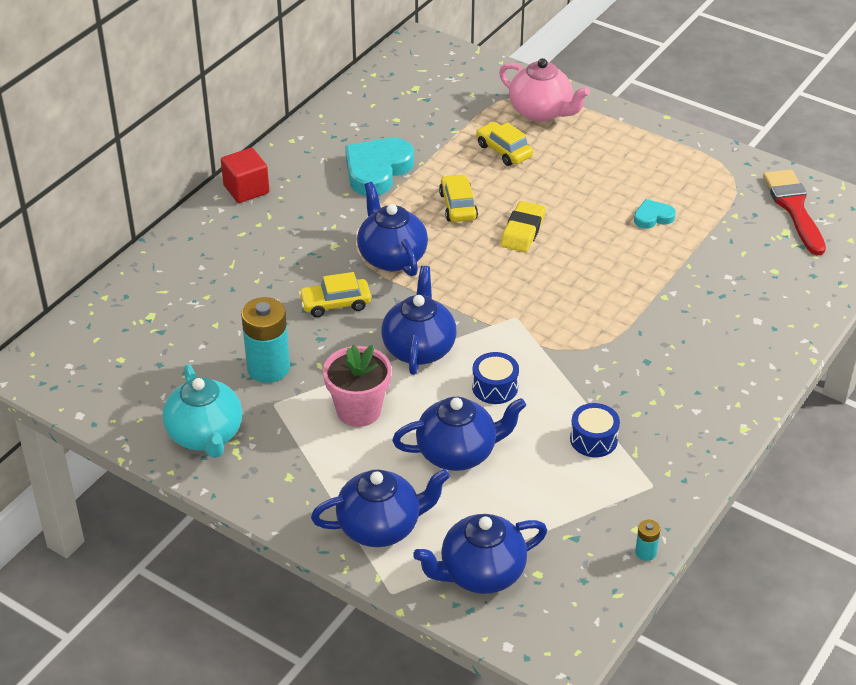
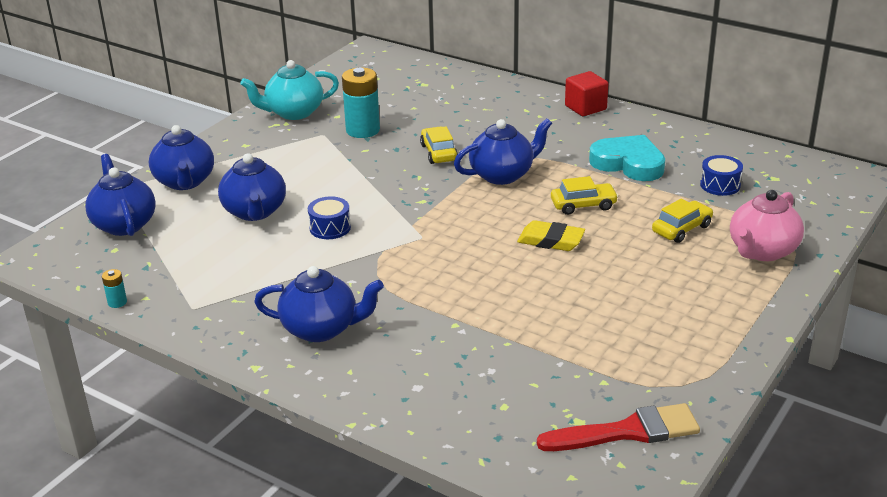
camera: 90 degrees right, 10 degrees down
(358, 410) = (310, 168): pink flower pot -> none
(419, 348) = (382, 191): blue teapot -> blue teapot (321, 329)
(593, 439) = (257, 278): blue drum -> blue drum (720, 185)
(653, 217) = (588, 321): turquoise heart -> none

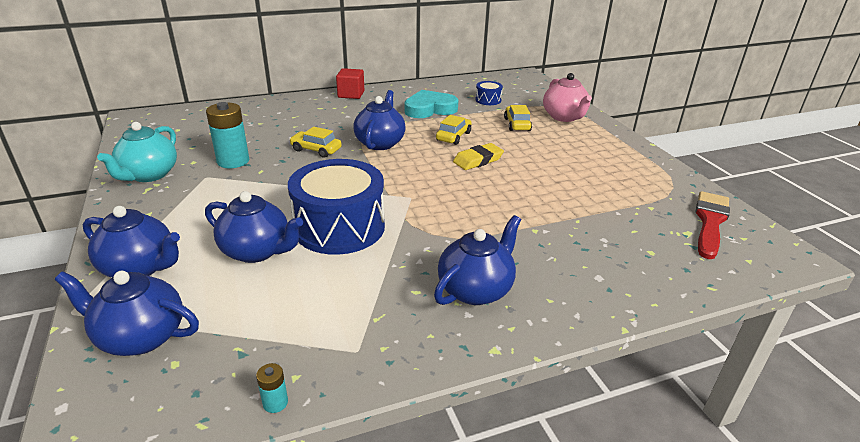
camera: 55 degrees left, 0 degrees up
(330, 228) = (339, 227): blue drum -> blue drum, size x2.27

